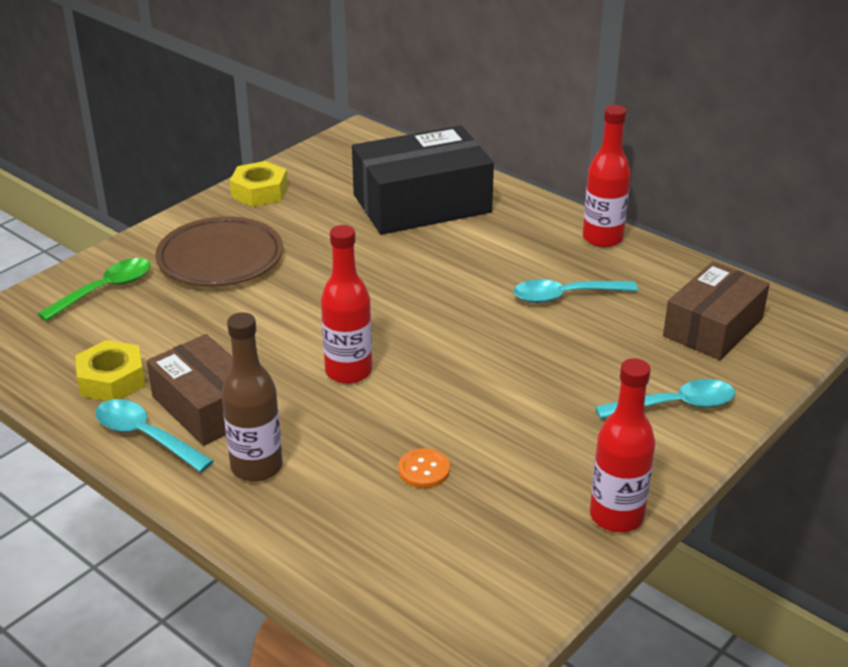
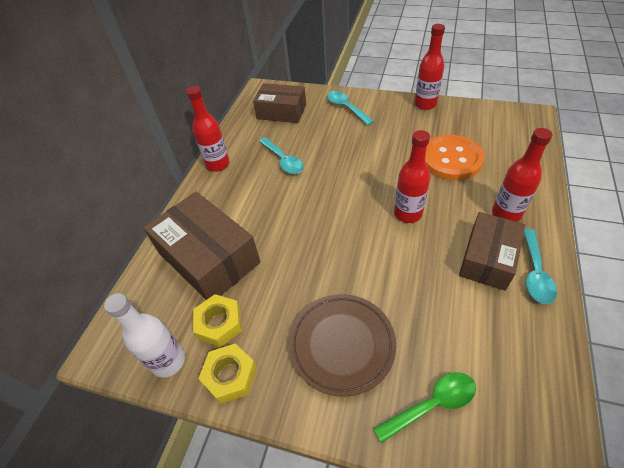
camera: 110 degrees left, 15 degrees up
(105, 290) = (432, 404): green spoon -> green spoon turned 135 degrees clockwise
(112, 380) = (512, 324): yellow nut -> yellow nut (219, 323)
(256, 467) = (506, 214): brown bottle -> red bottle
(310, 164) = (168, 361): none -> white bottle
(422, 203) = (208, 258): black box -> brown box
(424, 470) = (451, 159): orange button -> orange button, size x2.37

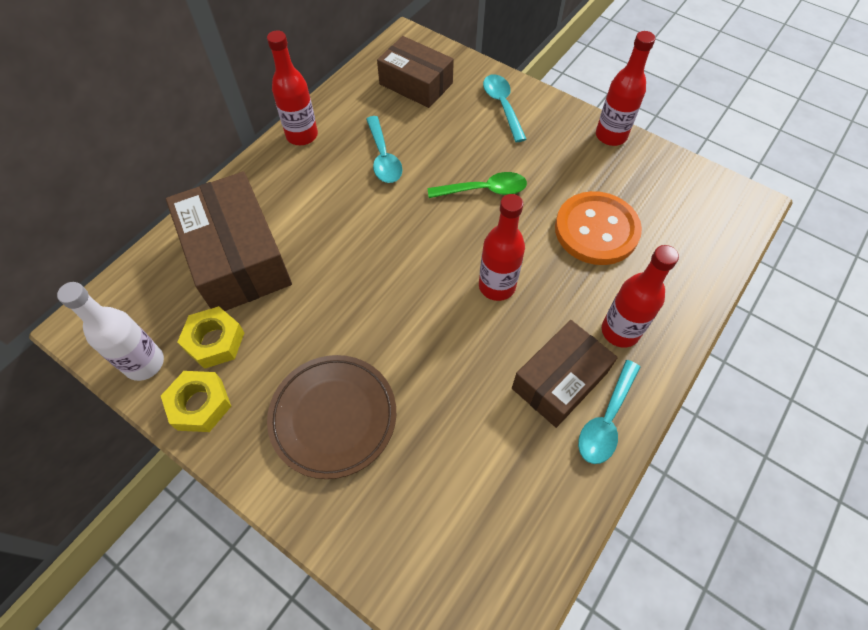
camera: 15 degrees right, 10 degrees up
(432, 404) = (394, 521): green spoon -> green spoon (484, 190)

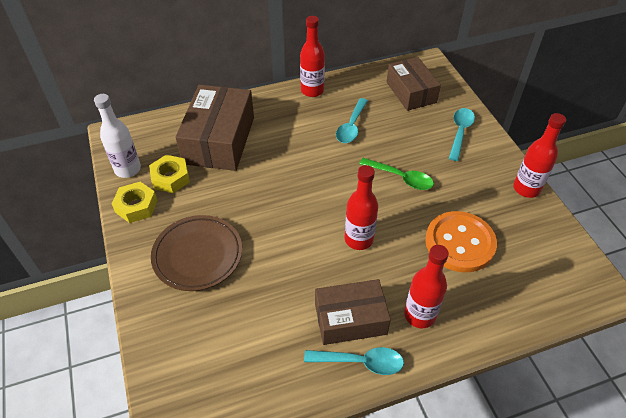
camera: 35 degrees right, 10 degrees down
(606, 420) = (360, 362): turquoise spoon -> turquoise spoon turned 150 degrees counterclockwise

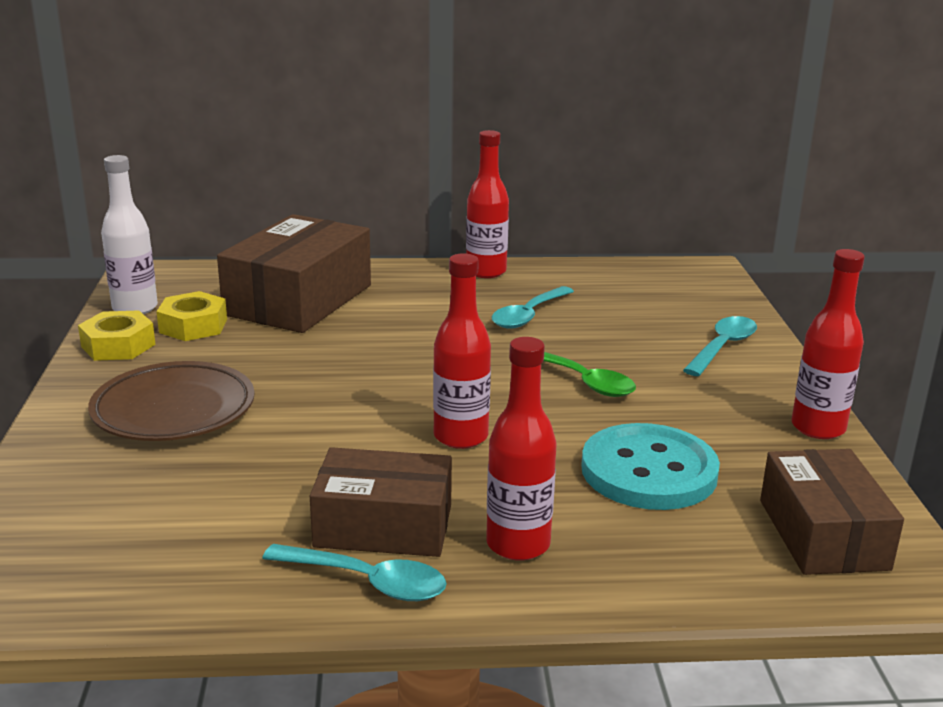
camera: 15 degrees right, 25 degrees down
(411, 92) = (657, 294): brown box -> brown box (822, 534)
(459, 243) = (649, 471): orange button -> turquoise button

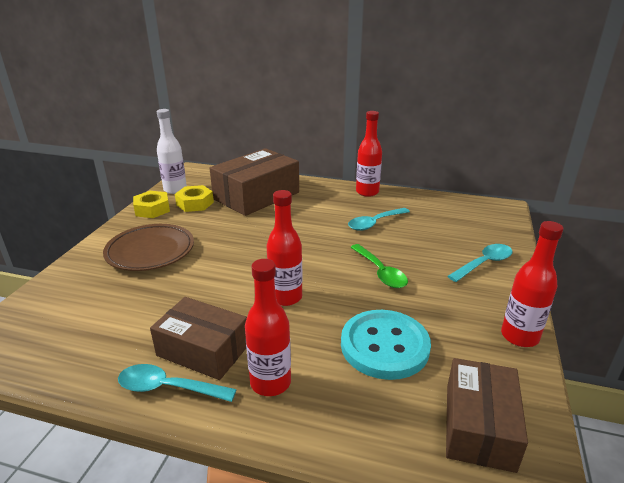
camera: 20 degrees right, 5 degrees up
(367, 582) = (168, 388): turquoise spoon -> turquoise spoon turned 150 degrees clockwise

